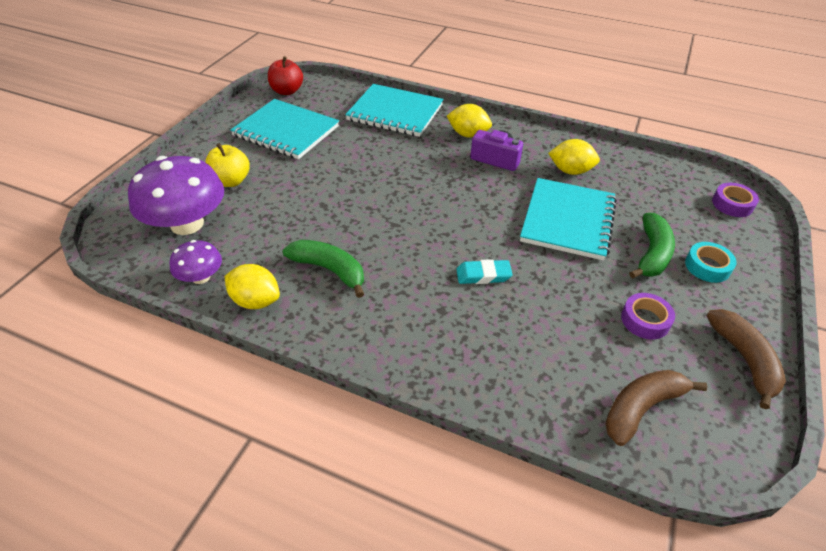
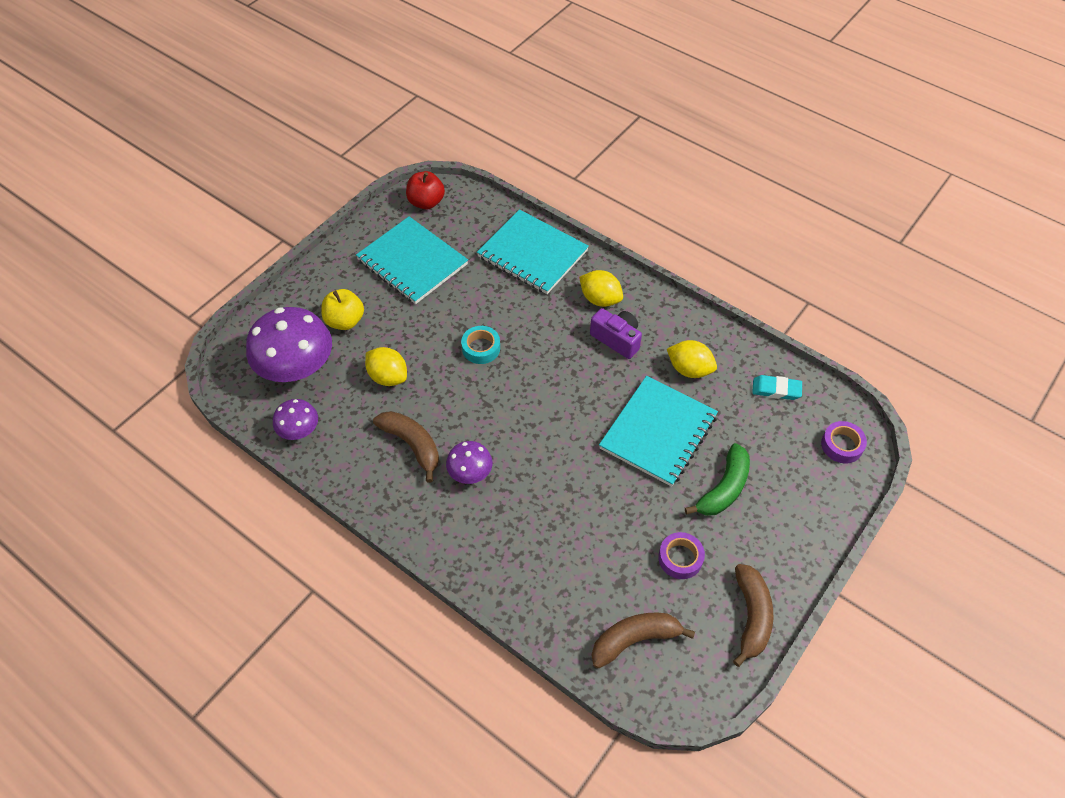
camera: 15 degrees right, 10 degrees up
(255, 301) = (341, 465): yellow lemon -> yellow lemon (388, 377)
(329, 270) = (412, 445): green banana -> brown banana
(399, 283) = (470, 472): none -> purple mushroom
(483, 275) = (550, 479): turquoise eraser -> turquoise eraser (776, 390)
(707, 266) = (772, 514): turquoise tape -> turquoise tape (481, 348)

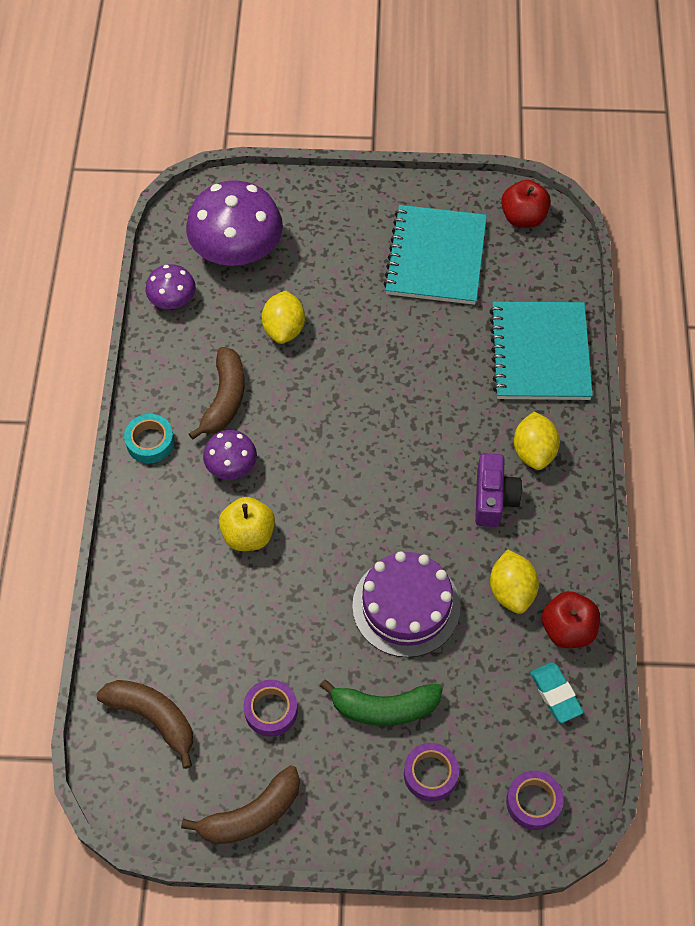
camera: 55 degrees right, 5 degrees up
(345, 321) = (318, 251): yellow apple -> yellow apple (248, 535)
(481, 348) = (380, 384): turquoise tape -> turquoise tape (150, 442)
(658, 432) = (406, 606): turquoise notebook -> purple cake
(736, 357) = (567, 629): none -> red apple
(788, 490) = (430, 774): none -> purple tape

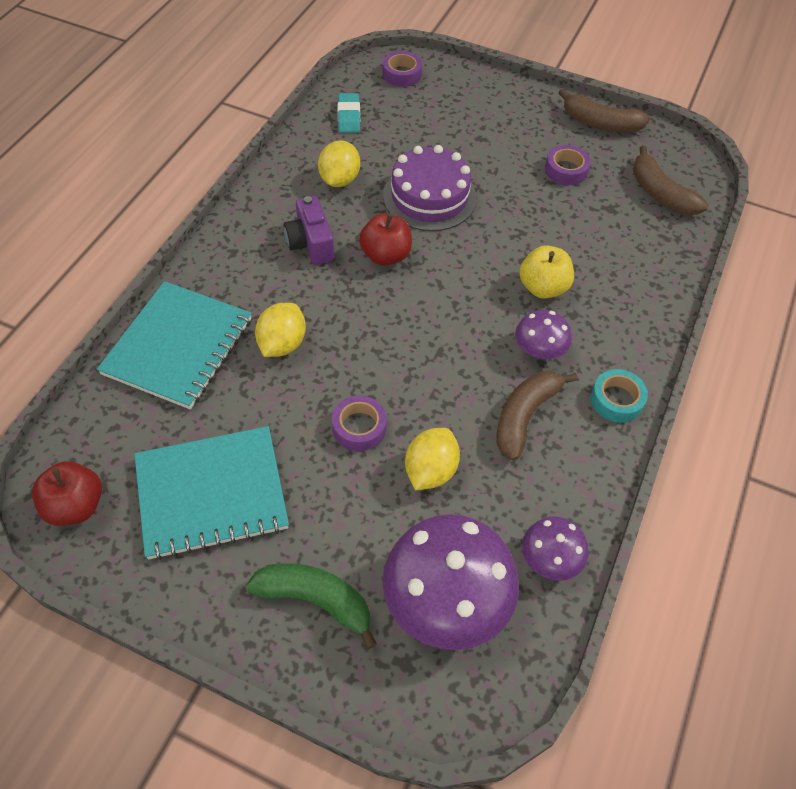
camera: 160 degrees left, 5 degrees down
(251, 814) = (600, 123): brown banana -> brown banana turned 150 degrees counterclockwise
(384, 708) = (478, 146): green banana -> green banana (316, 600)
(430, 774) = (463, 105): purple tape -> purple tape (359, 427)
(435, 257) = (211, 494): turquoise notebook -> turquoise notebook turned 45 degrees clockwise
(493, 498) = (310, 243): purple camera -> purple camera turned 45 degrees counterclockwise
(533, 452) = (250, 266): yellow lemon -> yellow lemon (282, 344)
(567, 629) = (313, 145): red apple -> red apple (386, 255)

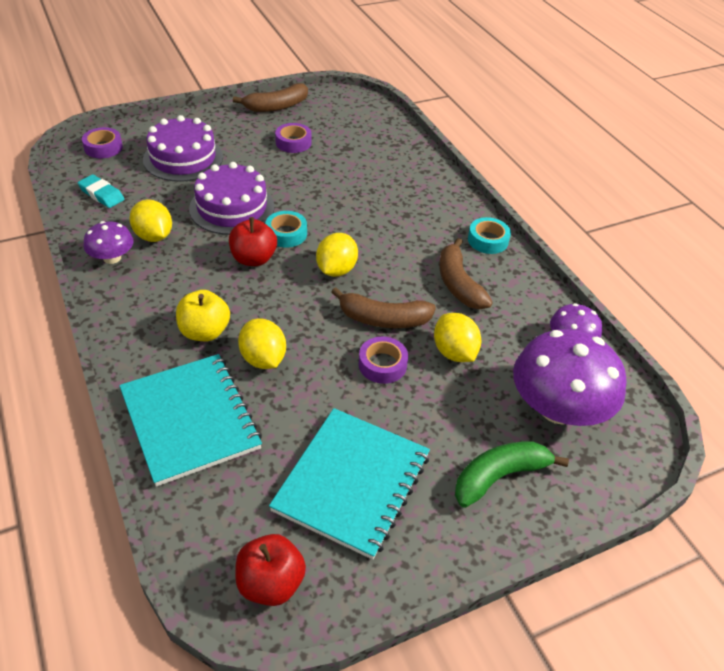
camera: 50 degrees left, 10 degrees down
(310, 243) = (191, 287): purple camera -> none
(437, 317) = (336, 270): none -> yellow lemon
(441, 253) = (286, 234): none -> turquoise tape
(450, 124) = (183, 158): none -> purple cake
(539, 349) = (416, 245): purple mushroom -> purple mushroom (112, 258)
(543, 287) = (371, 212): yellow apple -> yellow apple (204, 332)
(660, 193) = (361, 124): brown banana -> brown banana (383, 319)

